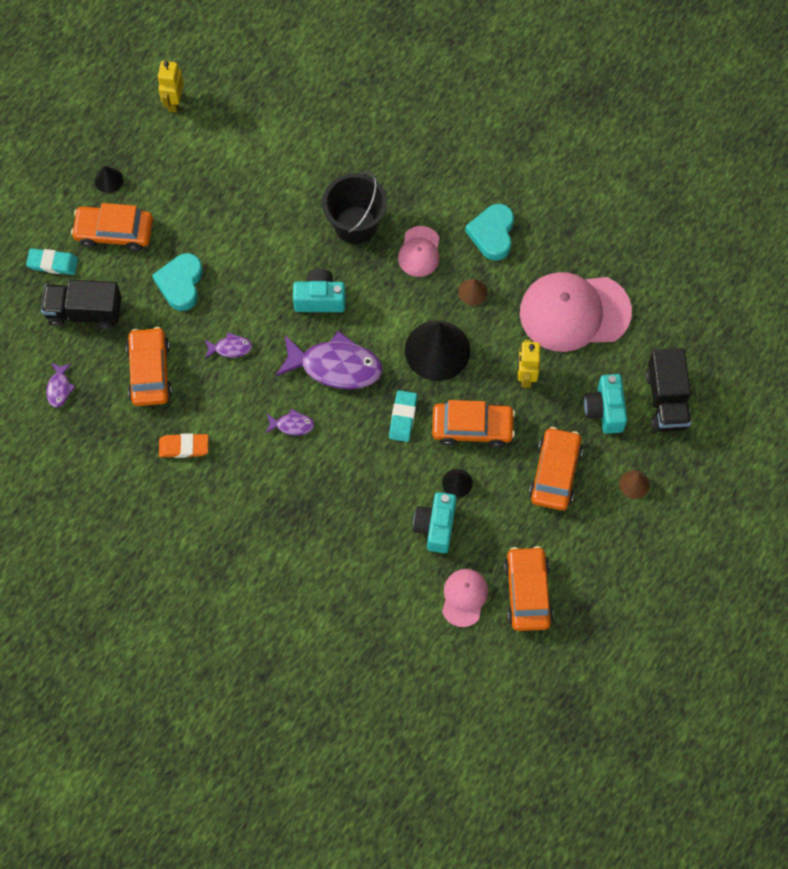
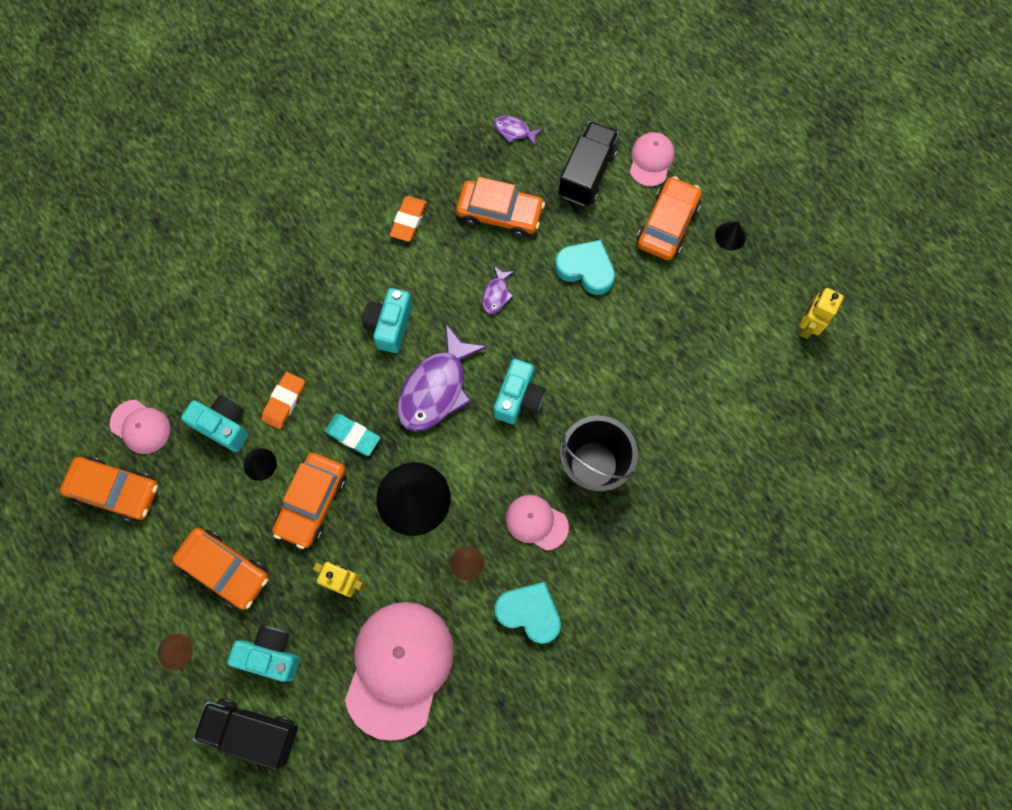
camera: 110 degrees right, 5 degrees up
(53, 263) = (651, 160): turquoise eraser -> pink cap
(174, 102) = (807, 326): yellow robot -> yellow robot turned 90 degrees counterclockwise
(292, 425) = (390, 325): purple fish -> turquoise camera
(395, 485) = (284, 402): none -> orange eraser

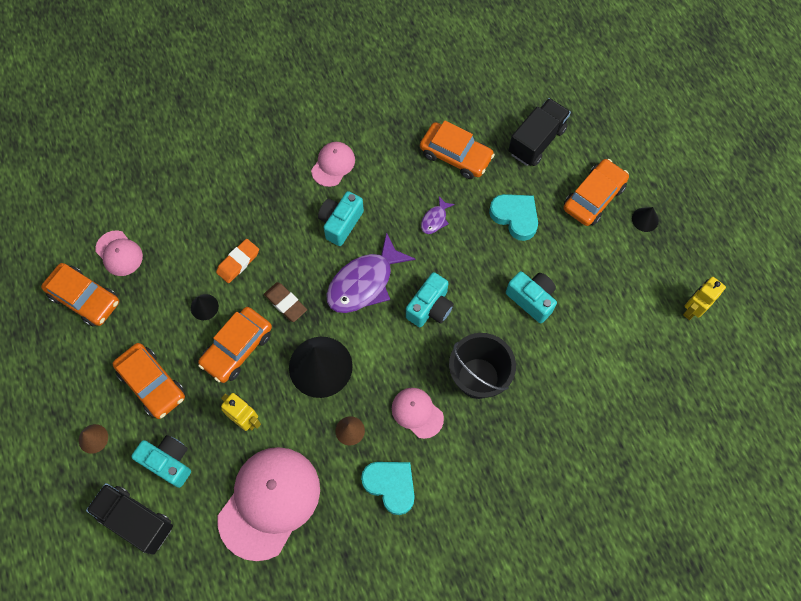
camera: 15 degrees right, 5 degrees down
(224, 426) = (184, 269): turquoise camera -> turquoise camera (531, 299)
(353, 435) = (285, 303): turquoise eraser -> brown eraser
(408, 220) = (379, 144): orange eraser -> none
(514, 131) = (485, 93): purple fish -> none
(651, 160) = (594, 142): pink cap -> pink cap (333, 165)

